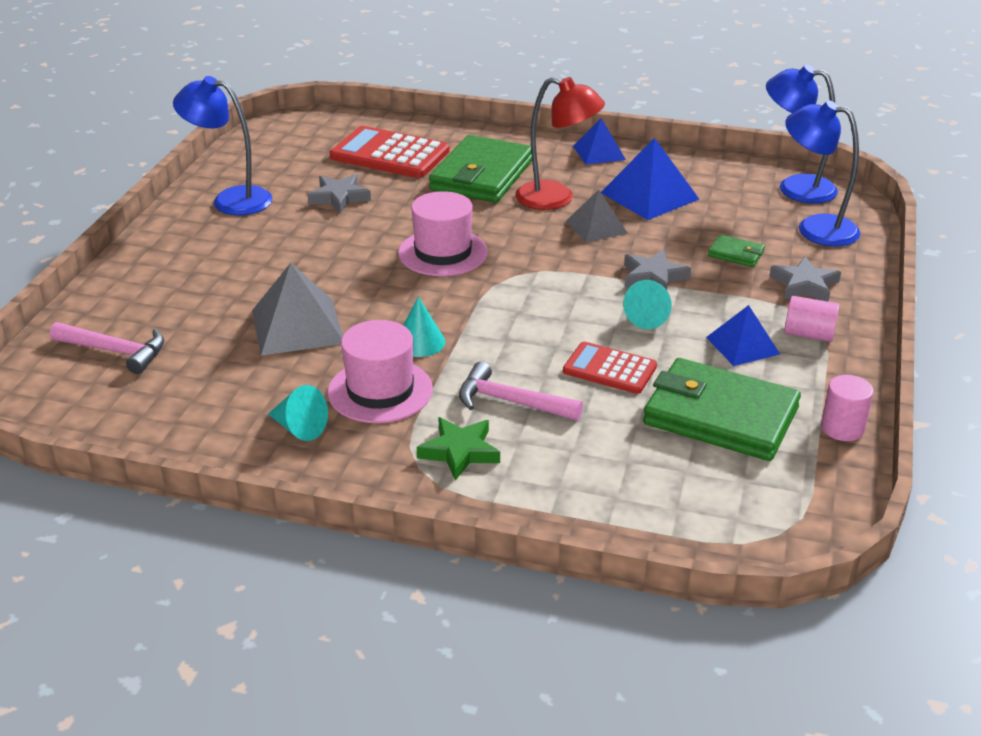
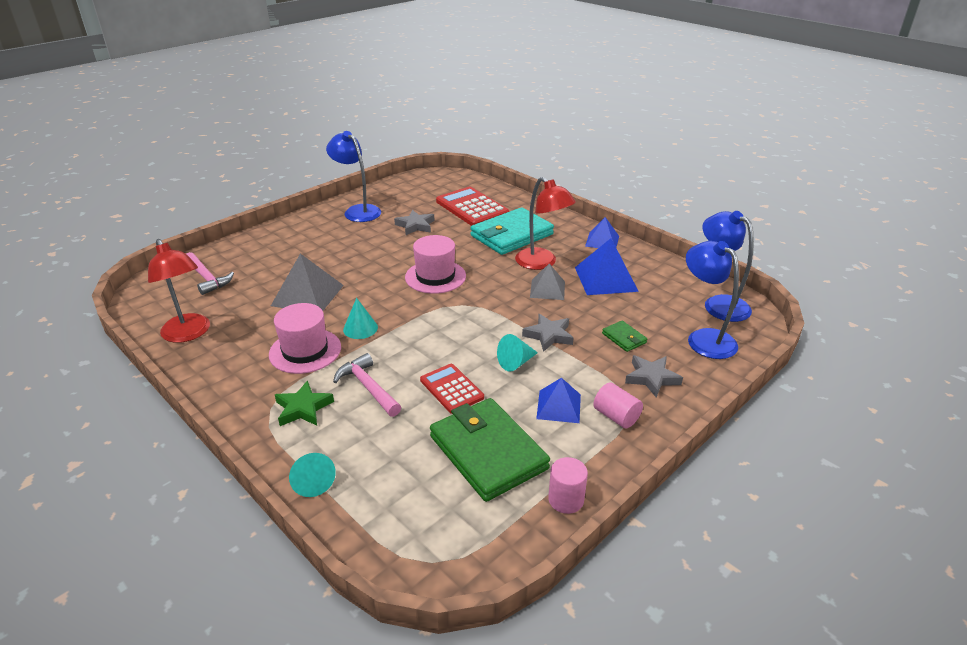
camera: 30 degrees right, 0 degrees up
(187, 426) = (189, 334): none -> red lamp
(299, 428) = (239, 357): turquoise cone -> turquoise cone (312, 481)
(481, 175) = (511, 235): green wallet -> turquoise wallet

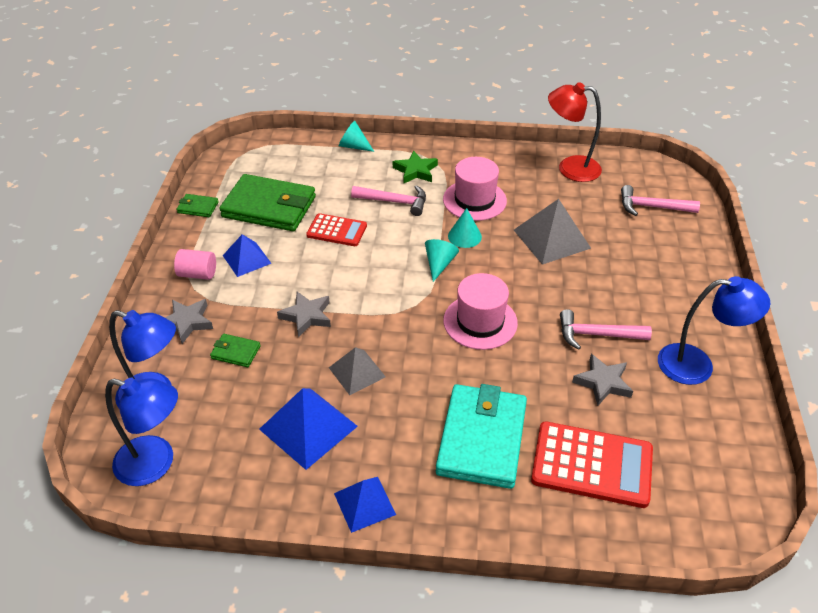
camera: 140 degrees right, 10 degrees up
(381, 241) = (597, 335): none -> pink hammer
(516, 362) = (310, 275): turquoise cone -> turquoise cone (439, 264)
(542, 263) = (399, 409): red lamp -> none
(566, 499) = (198, 207): pink cylinder -> green wallet

